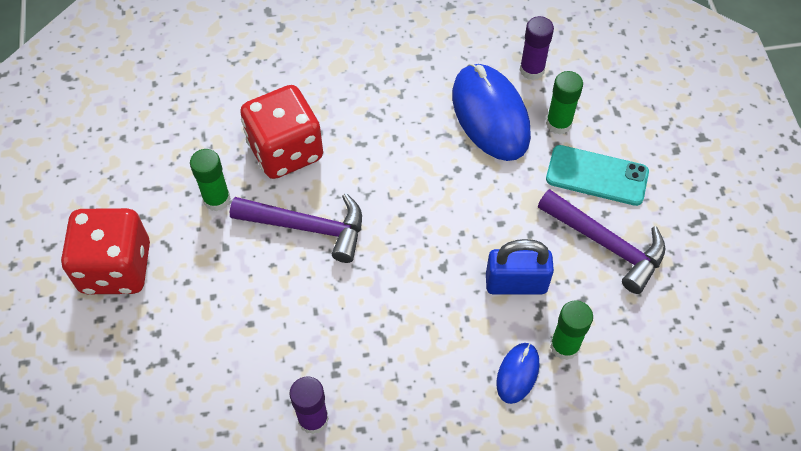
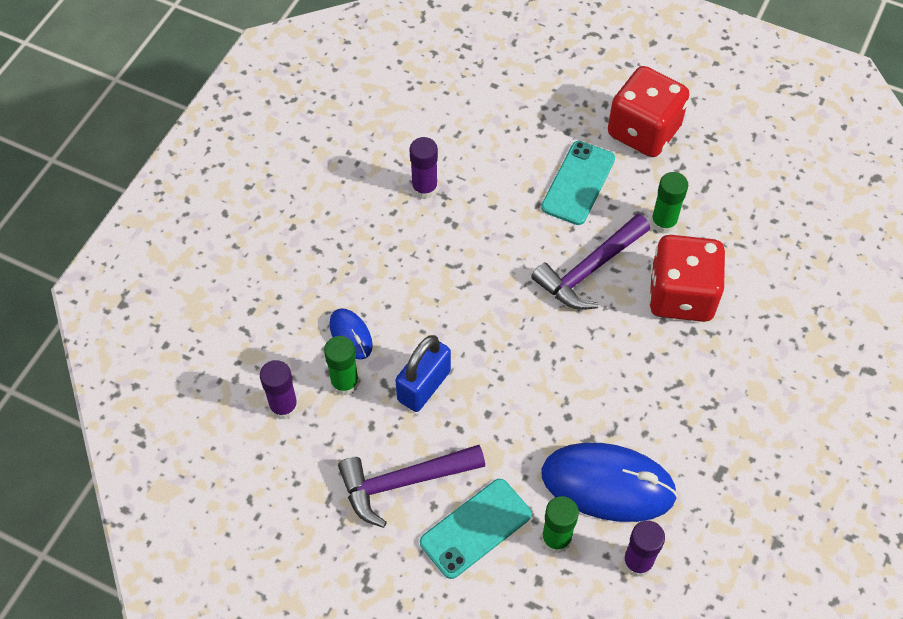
camera: 125 degrees right, 0 degrees up
(216, 288) = (578, 183): none -> turquoise phone
(626, 379) = (284, 406): none -> purple glue stick

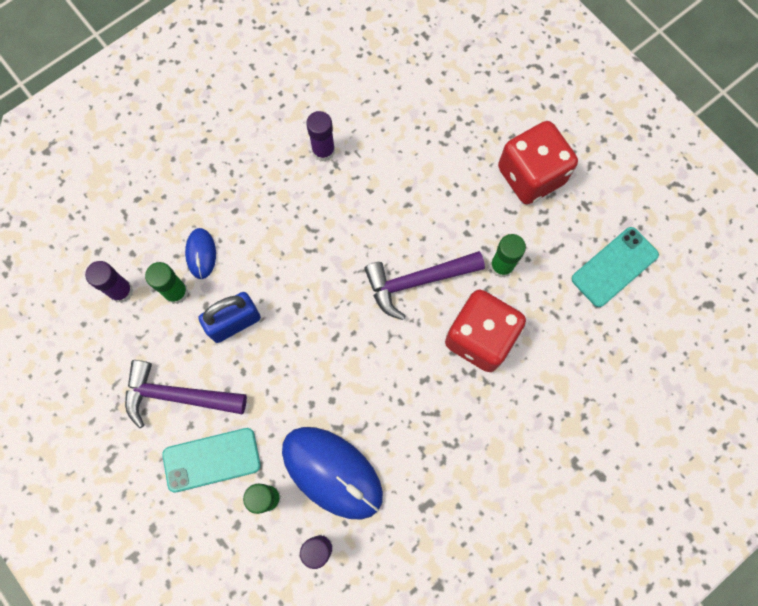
camera: 25 degrees right, 15 degrees up
(578, 183) = (450, 199): turquoise phone -> turquoise phone (614, 267)

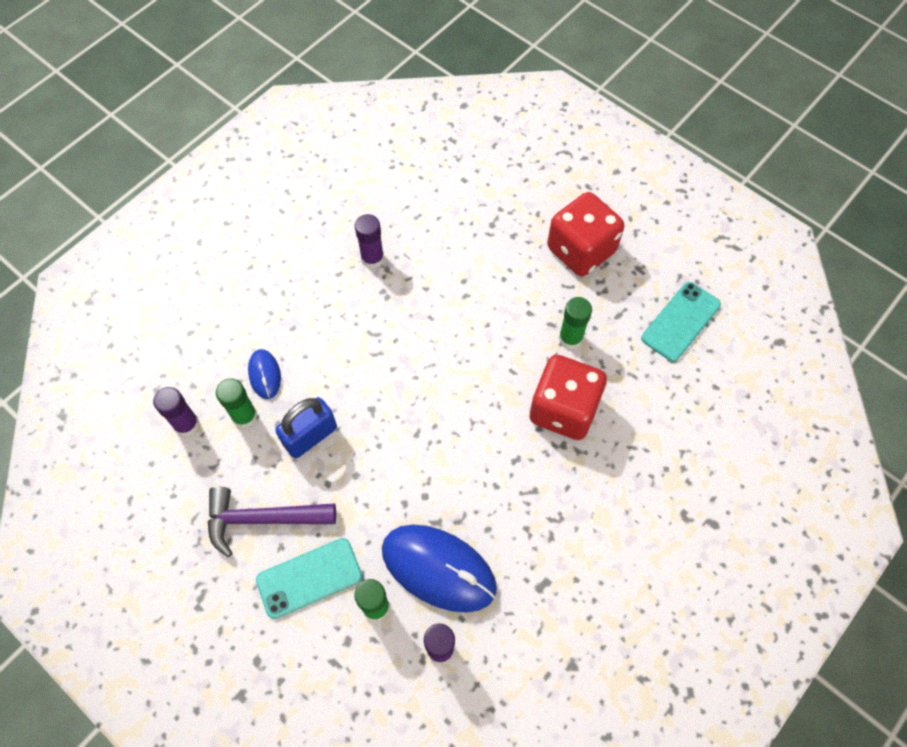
camera: 10 degrees left, 10 degrees down
(417, 281) = (490, 366): purple hammer -> none

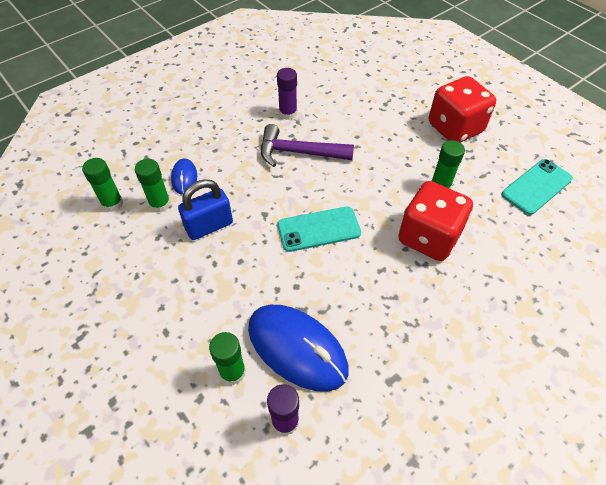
camera: 10 degrees right, 10 degrees down
(186, 424) = (112, 203): purple glue stick -> green glue stick
(263, 519) = (152, 282): purple hammer -> purple hammer (299, 152)
(309, 578) = (179, 337): turquoise phone -> turquoise phone (319, 229)

